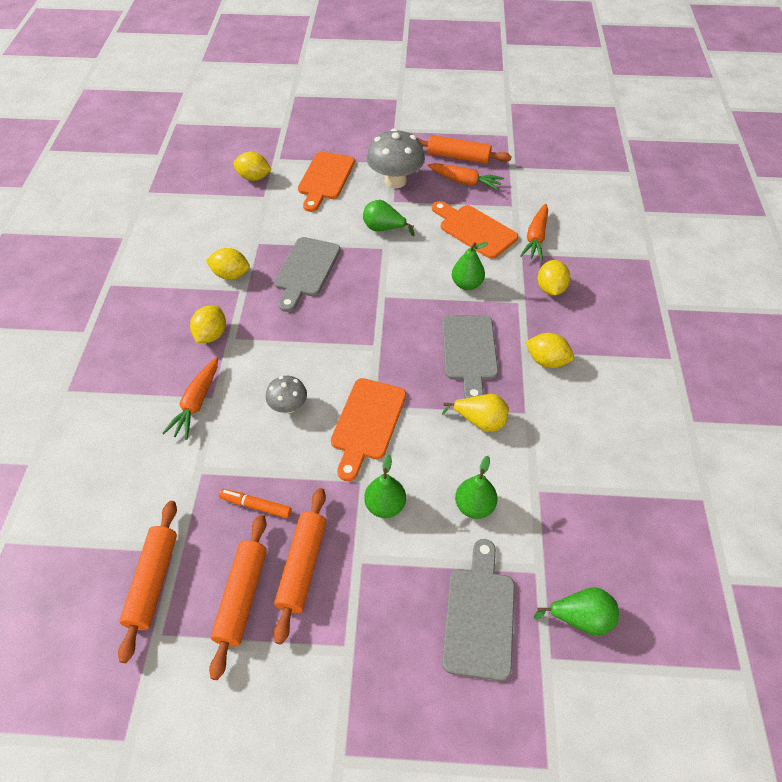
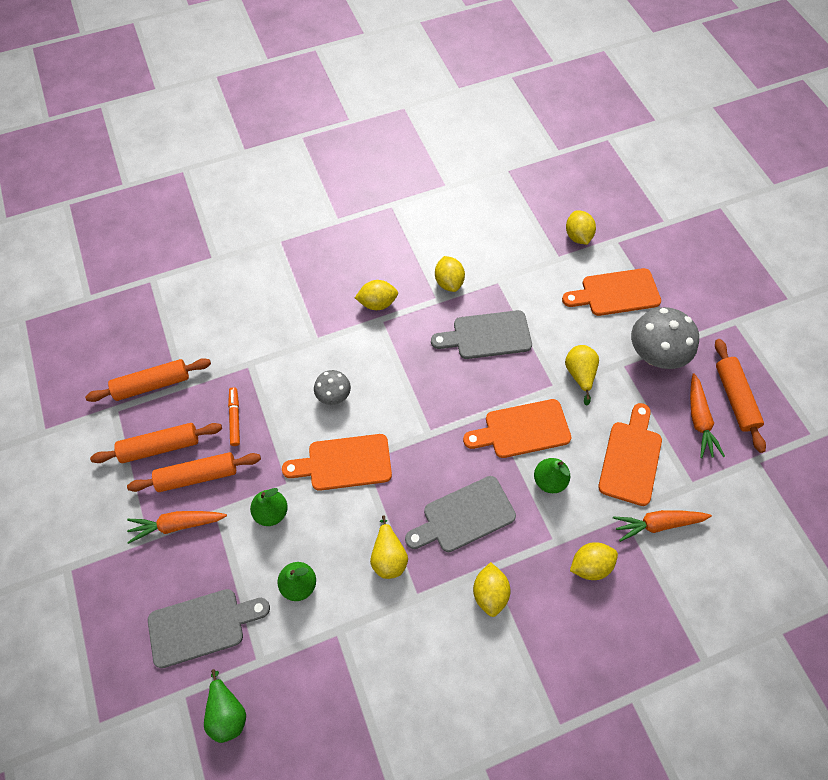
camera: 65 degrees right, 10 degrees up
(196, 403) = (307, 329): orange carrot -> orange carrot (177, 525)
(384, 229) = (579, 374): green pear -> yellow pear
(411, 283) = (522, 430): none -> orange cutting board

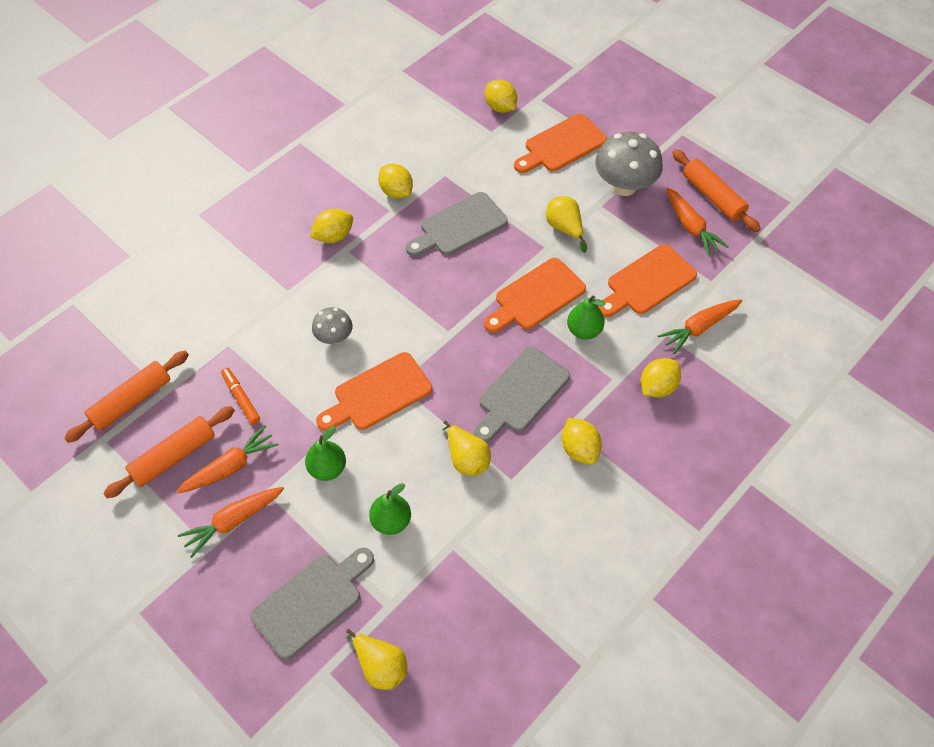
camera: 25 degrees left, 5 degrees down
(197, 475) = (230, 467): orange rolling pin -> orange carrot
(227, 712) = (380, 666): green pear -> yellow pear
(630, 458) = (647, 282): orange cutting board -> orange cutting board turned 120 degrees counterclockwise

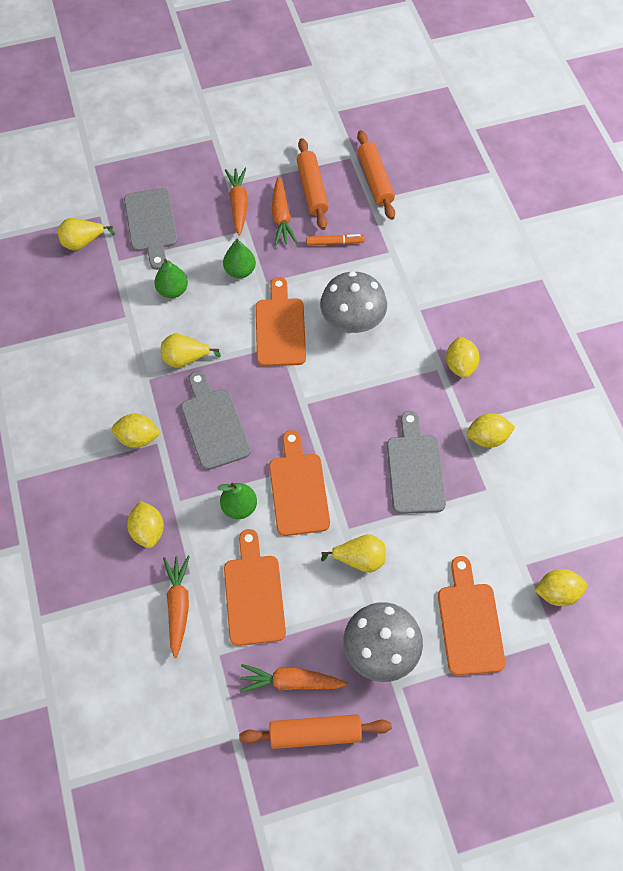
camera: 120 degrees right, 5 degrees up
(334, 337) = (352, 321): grey mushroom -> grey mushroom, size x1.81

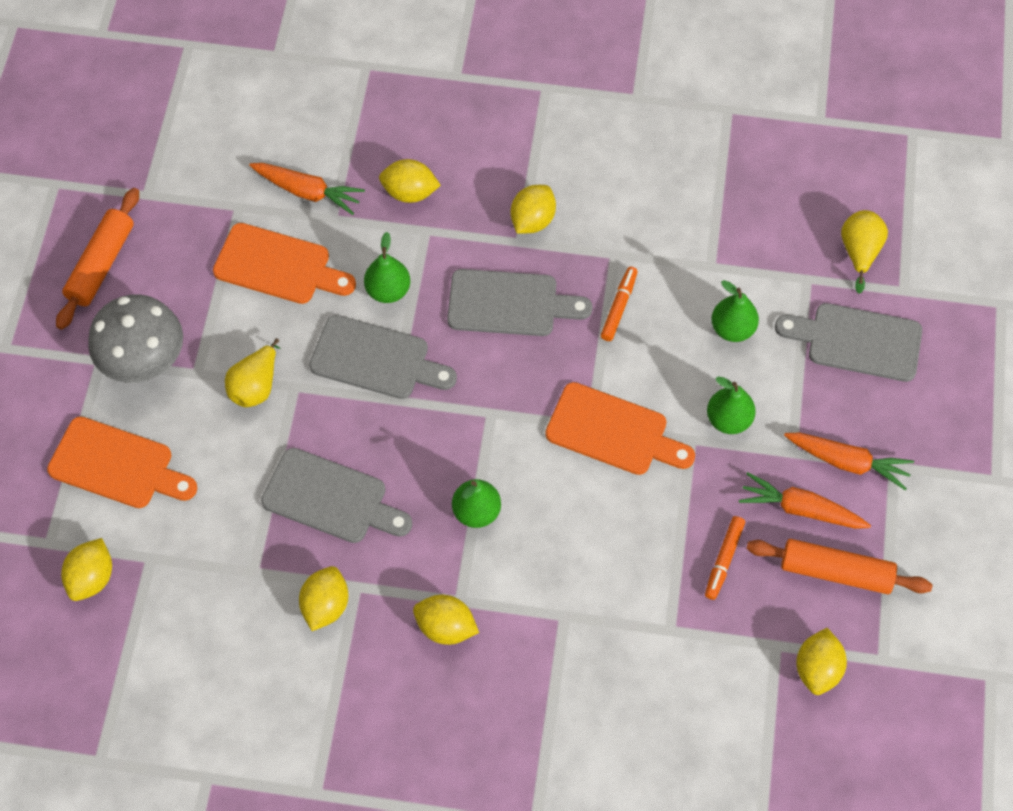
camera: 115 degrees right, 0 degrees up
(185, 359) = (619, 307): yellow pear -> orange marker
(291, 681) = (165, 264): orange carrot -> none
(298, 489) = (376, 359): orange cutting board -> grey cutting board
(352, 321) = (580, 523): grey mushroom -> none
(375, 180) = (817, 669): orange rolling pin -> yellow lemon
(376, 380) = (476, 512): none -> green pear

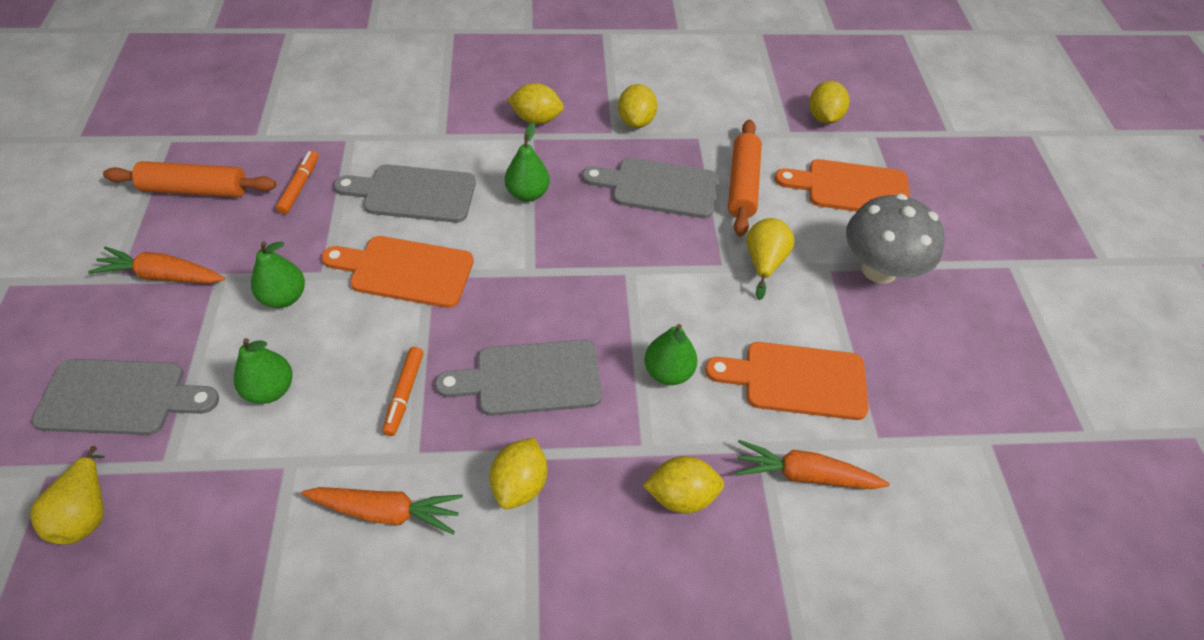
camera: 165 degrees right, 10 degrees down
(101, 264) = (979, 352): orange rolling pin -> orange rolling pin (742, 185)
(376, 359) = (657, 302): grey cutting board -> grey cutting board (413, 194)
(801, 509) = (219, 231): orange carrot -> orange carrot (386, 512)
(817, 669) = (226, 127): yellow lemon -> none

